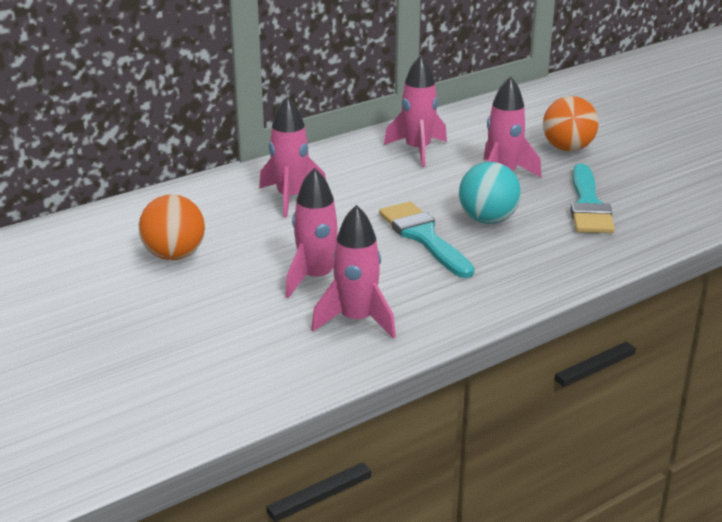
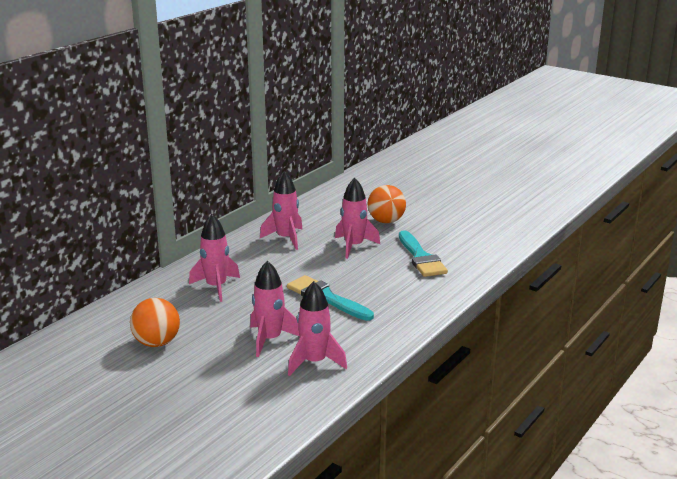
camera: 20 degrees left, 5 degrees down
(488, 220) = (361, 278): turquoise ball -> none

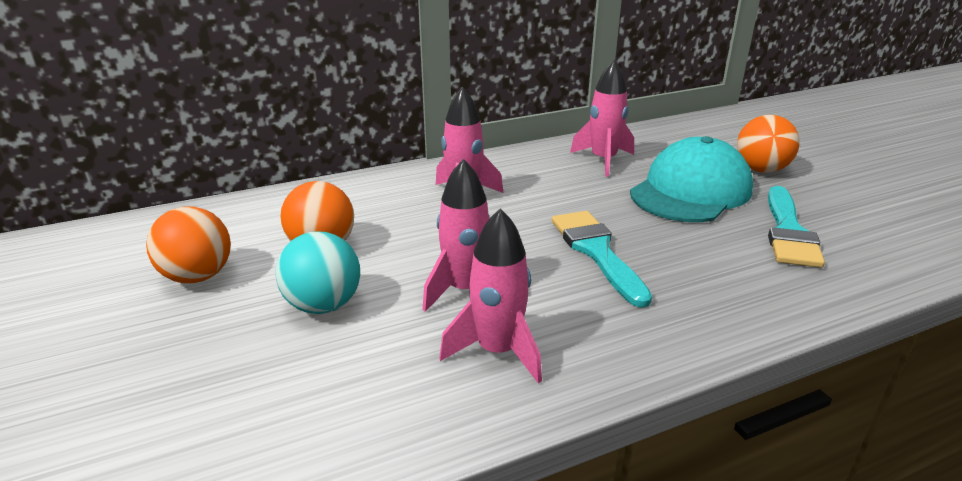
camera: 30 degrees right, 5 degrees up
(96, 382) = (198, 276): none -> orange ball
(196, 372) = (323, 305): none -> turquoise ball
(354, 246) = (690, 191): pink rocket -> turquoise cap

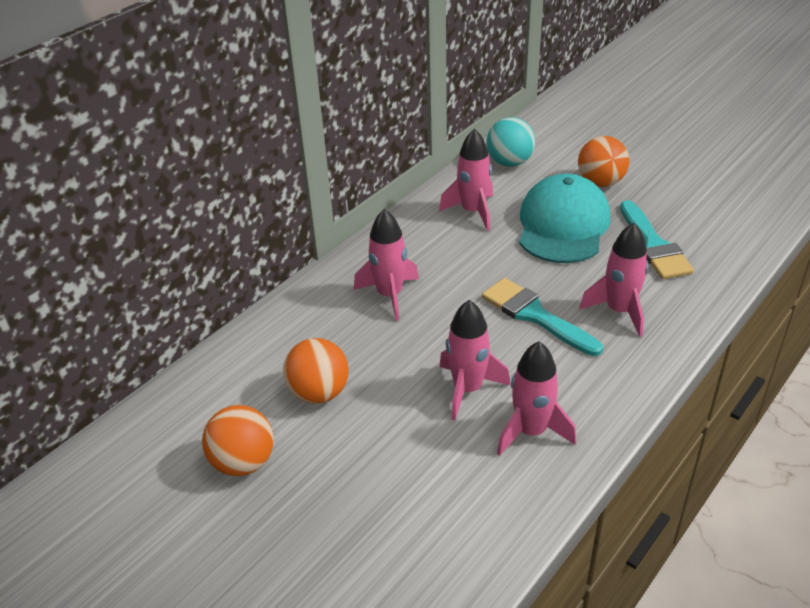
camera: 25 degrees left, 10 degrees up
(323, 305) = (374, 446): turquoise ball -> turquoise ball (509, 162)
(700, 275) = (619, 311): none -> pink rocket

